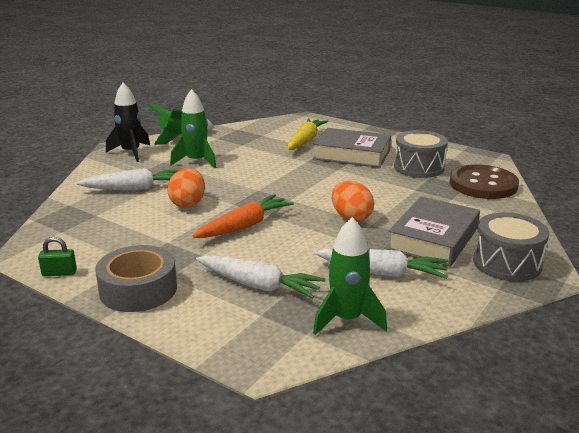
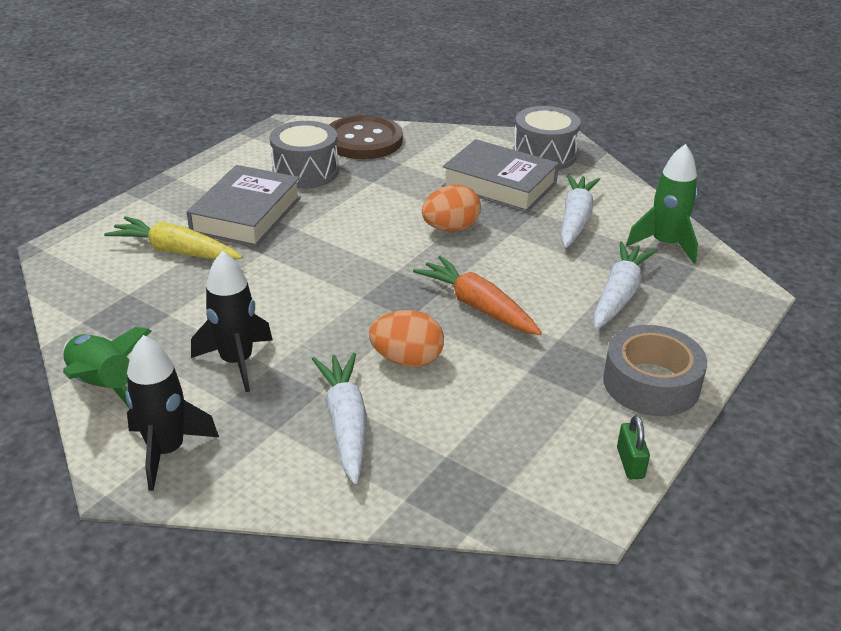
camera: 90 degrees left, 10 degrees up
(196, 161) = (236, 362): green rocket -> black rocket

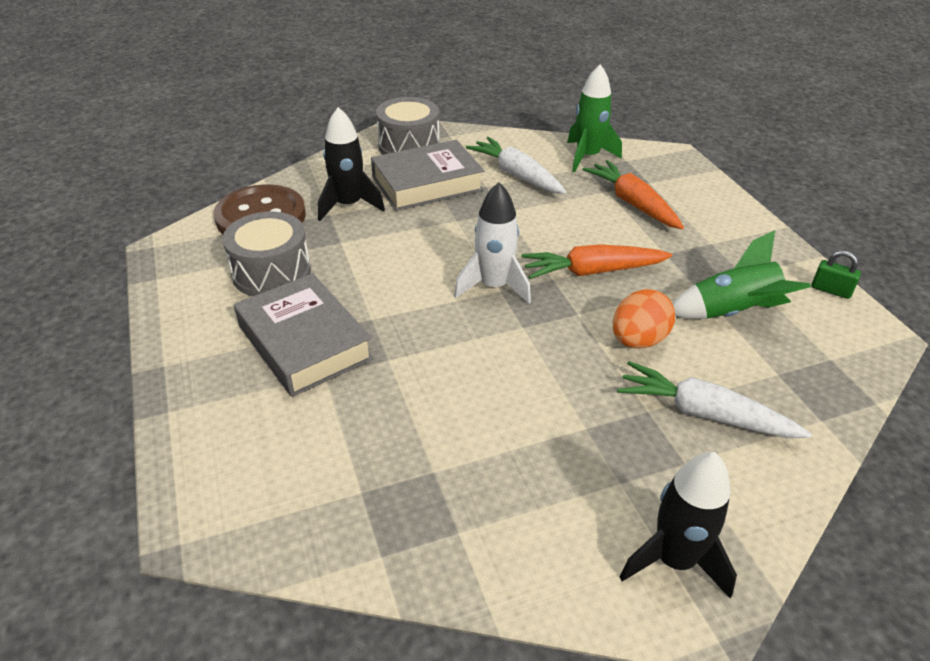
camera: 55 degrees left, 5 degrees up
(104, 387) = (529, 577): green rocket -> green rocket (732, 312)
(175, 251) = (316, 422): yellow carrot -> none
(236, 362) = (561, 450): black rocket -> black rocket (348, 205)
(397, 265) = (493, 286): none -> white rocket
(450, 229) = (466, 235): orange egg -> none
(619, 294) = (632, 203): white carrot -> orange carrot
(651, 383) = (747, 240): grey tape -> none

